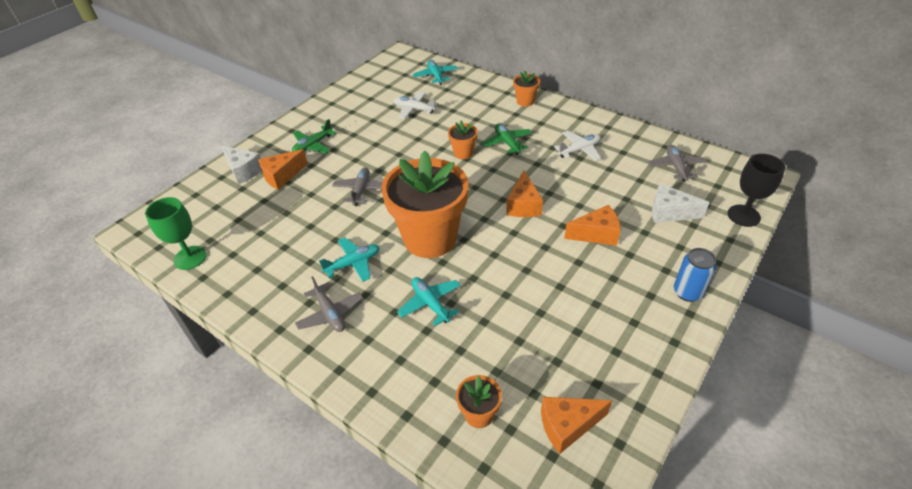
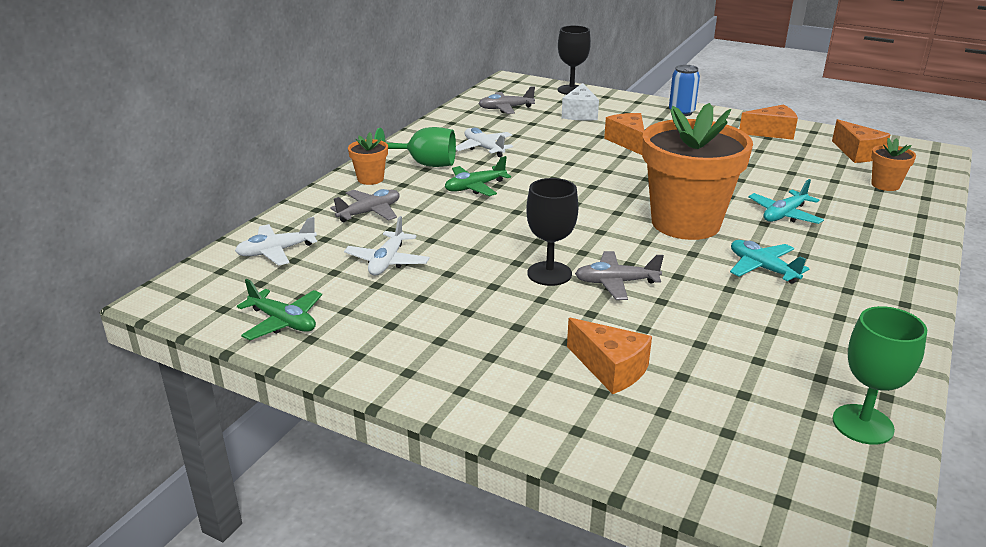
camera: 100 degrees left, 15 degrees down
(244, 171) = (612, 423): white cheese -> none
(313, 145) = (509, 351): green plane -> green plane (283, 322)
(330, 313) = (851, 272): grey plane -> grey plane (370, 212)
(381, 165) = (549, 274): none -> black goblet
(435, 76) = (276, 251): turquoise plane -> white plane
(463, 153) = (504, 214): orange flower pot -> none
(523, 205) = (598, 175): orange cheese -> orange cheese (771, 132)
(549, 122) = (425, 164): none -> green goblet

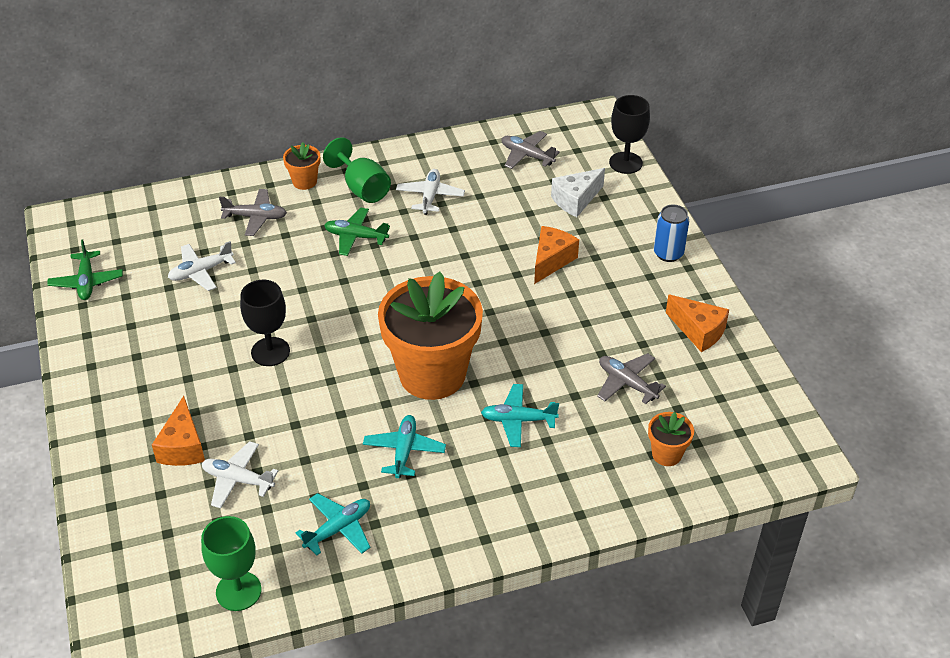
camera: 45 degrees right, 15 degrees up
(276, 251) = (158, 218): white plane -> white plane (238, 480)
(616, 283) = (294, 389): grey plane -> grey plane (627, 383)
(828, 335) = (338, 529): none -> turquoise plane
(857, 153) = (723, 407): orange cheese -> none

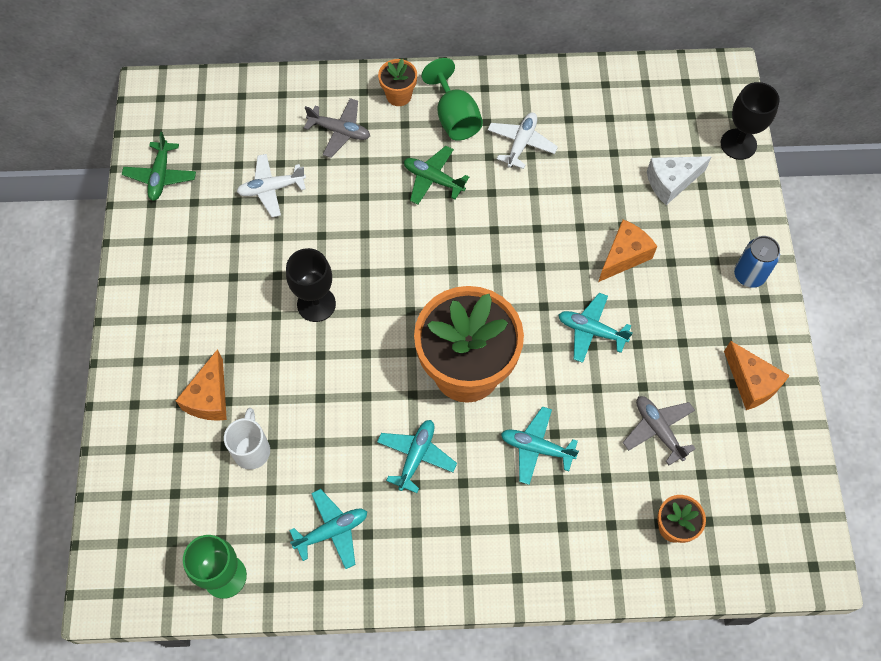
camera: 15 degrees right, 20 degrees up
(238, 480) = (252, 449): white plane -> white mug
(527, 155) = (636, 111): grey plane -> none
(540, 321) = (591, 331): none -> turquoise plane

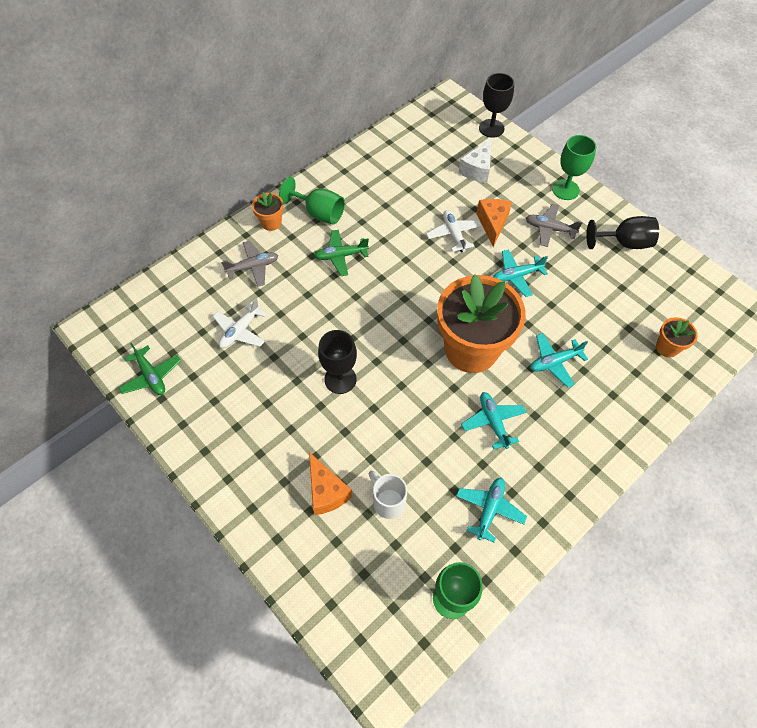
camera: 40 degrees left, 5 degrees down
(521, 143) = (373, 202): white plane -> white plane (453, 234)
(658, 430) = (605, 302): grey plane -> grey plane (549, 229)
(749, 275) = (565, 190): blue can -> green goblet
(751, 383) = (624, 243): orange cheese -> black goblet

